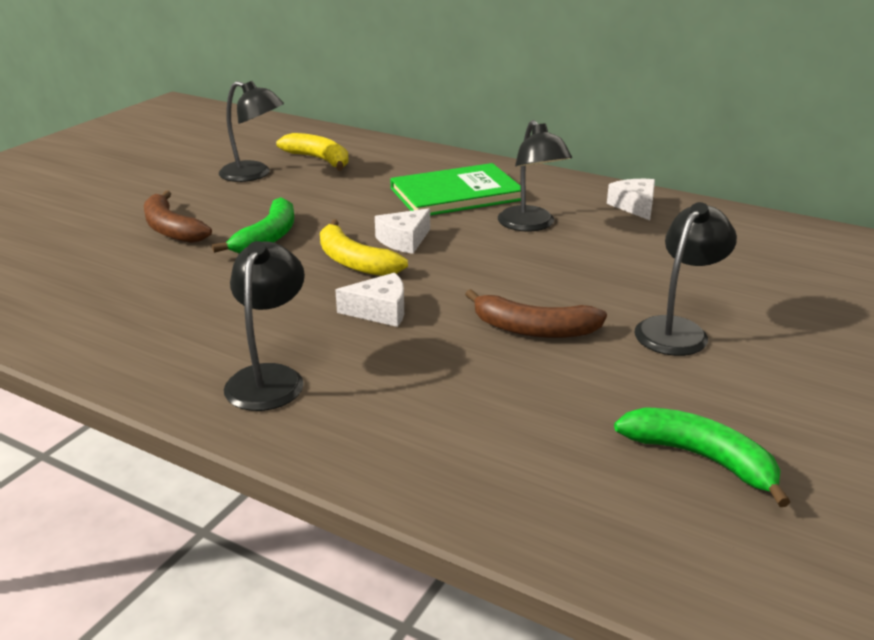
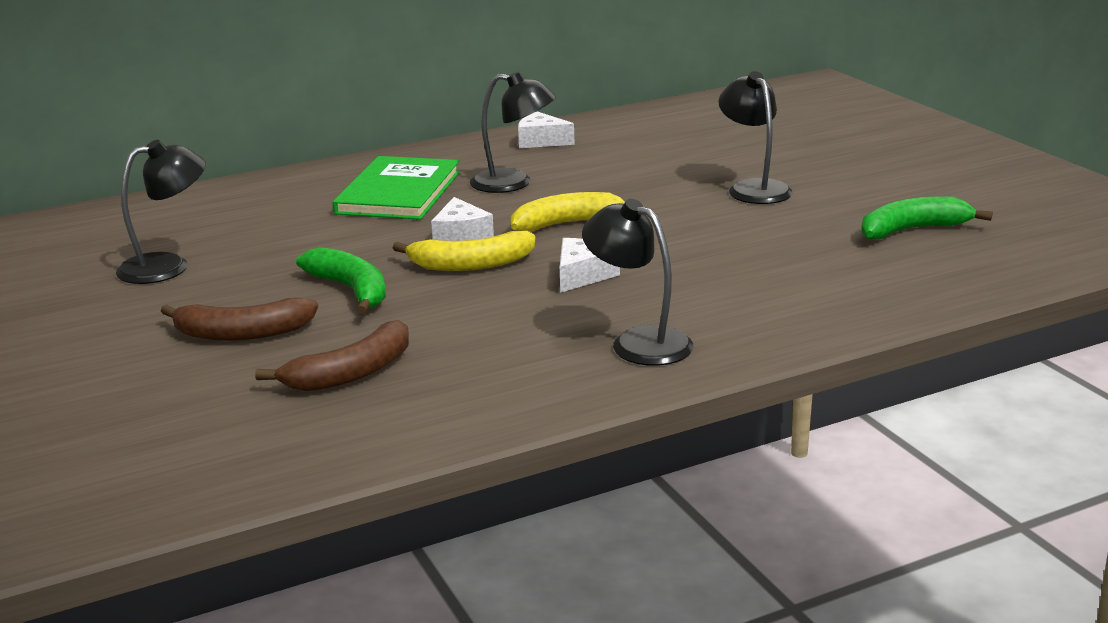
camera: 55 degrees left, 5 degrees down
(319, 159) = (191, 228): yellow banana -> yellow banana (569, 224)
(533, 329) = (691, 230): brown banana -> brown banana (351, 373)

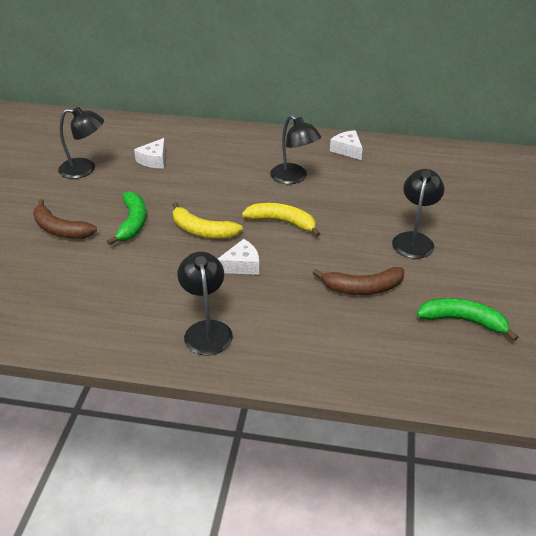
camera: 35 degrees right, 15 degrees up
(351, 373) = (68, 280): brown banana -> brown banana (362, 288)
(399, 192) = (233, 161): green book -> none
(461, 235) = (223, 206): white cheese -> white cheese (154, 160)

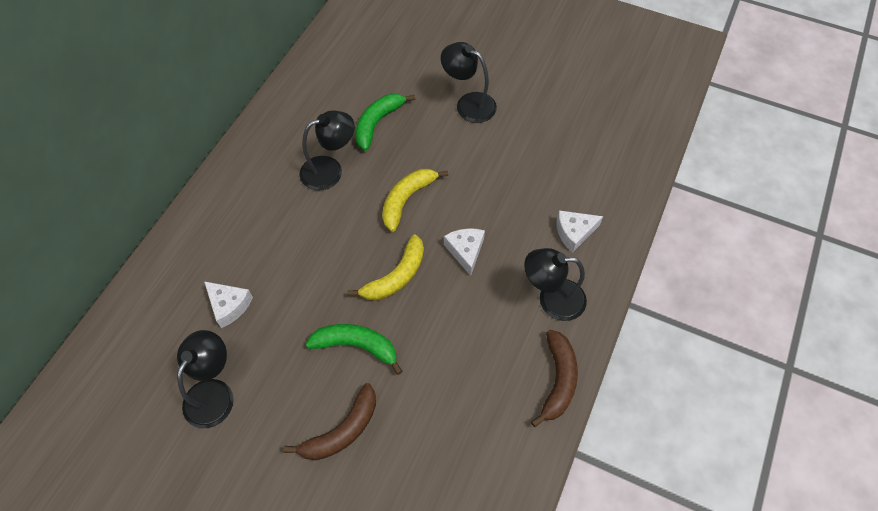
camera: 75 degrees left, 20 degrees up
(347, 150) = (296, 108): white cheese -> white cheese (574, 233)
(362, 288) = (524, 162): brown banana -> brown banana (558, 380)
(463, 321) = (581, 108): green banana -> green banana (377, 123)

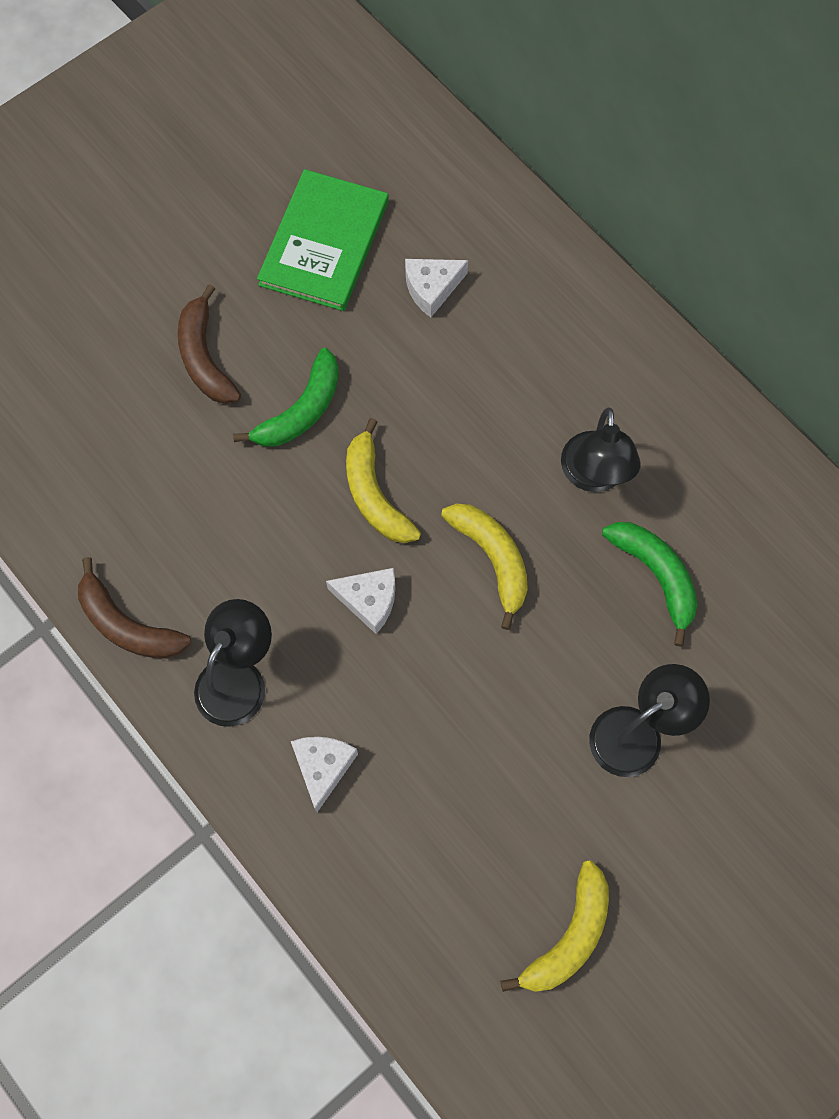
camera: 115 degrees right, 10 degrees up
(214, 393) = (324, 243): black lamp -> green book
(584, 98) = (569, 936): none -> yellow banana

